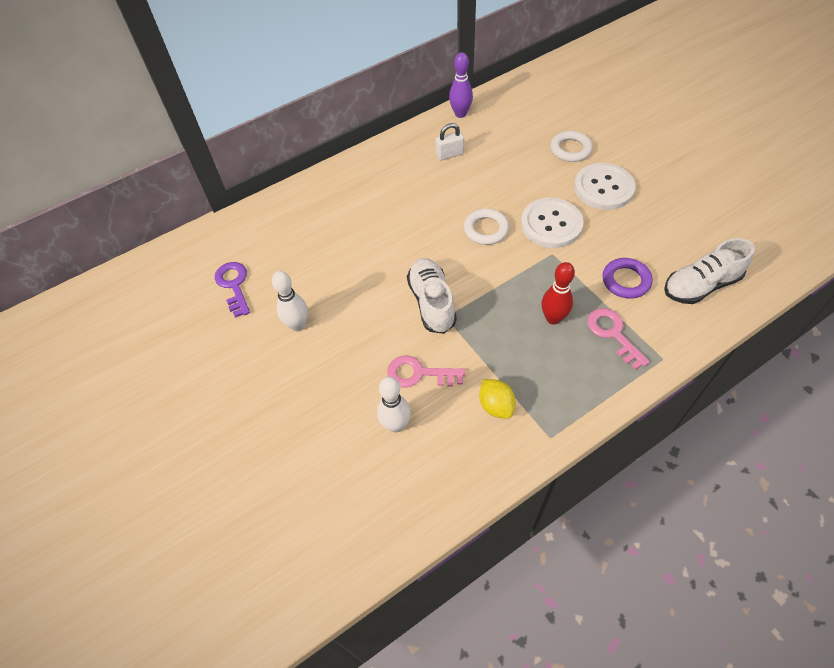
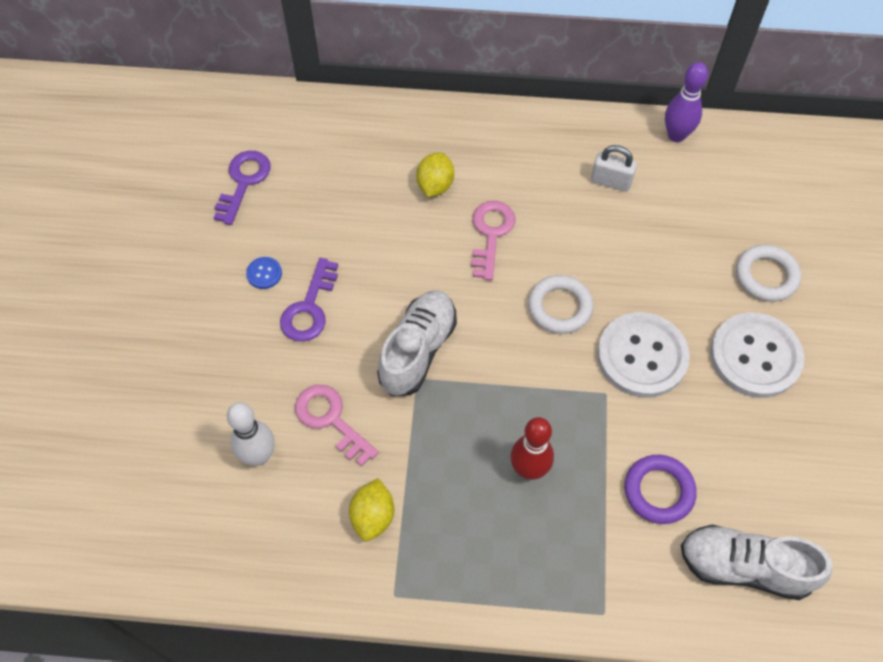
camera: 35 degrees right, 5 degrees up
(298, 325) = (264, 273): white bowling pin -> blue button
(345, 324) = (309, 307): none -> purple key
(355, 214) = (435, 185): none -> yellow lemon
(613, 334) = (577, 541): pink key -> pink key (491, 234)

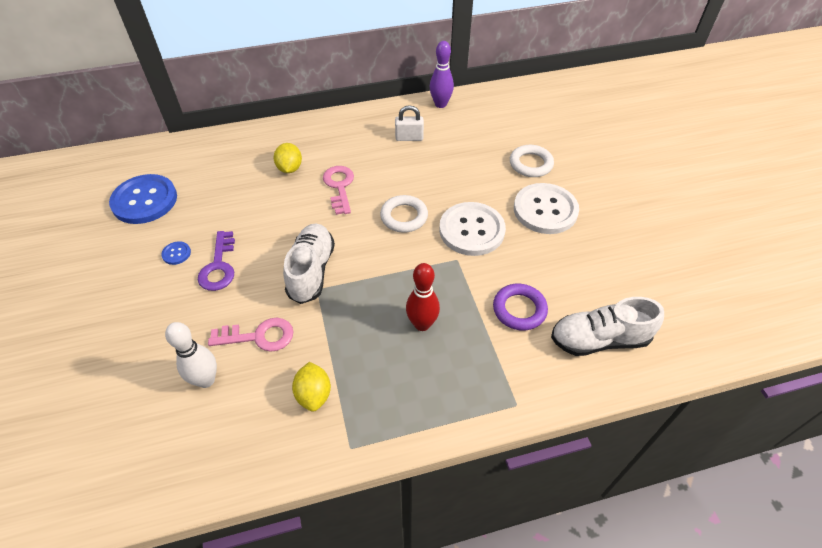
camera: 20 degrees left, 10 degrees down
(243, 182) = (144, 200): purple key -> blue button
(331, 420) = (258, 336): pink key -> pink key turned 150 degrees clockwise

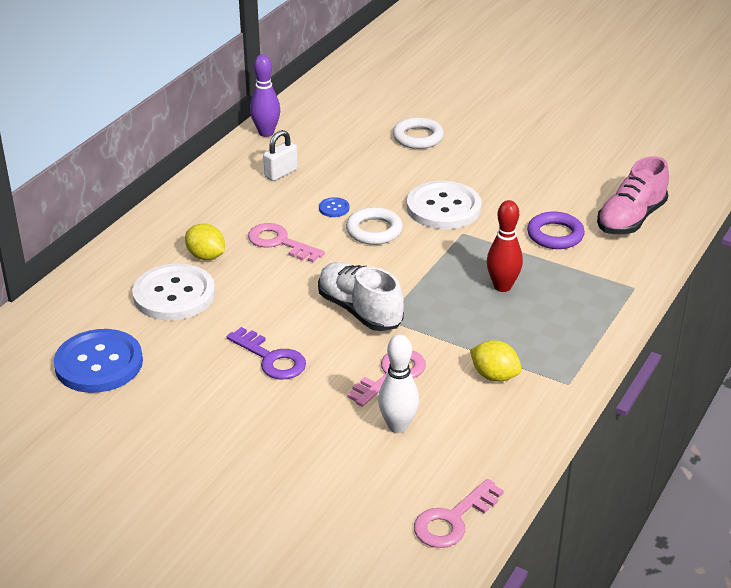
camera: 45 degrees left, 15 degrees down
(126, 489) = (453, 519): none -> pink key
(176, 253) = (213, 376): blue button -> blue button (334, 208)
(545, 210) = (478, 163): white button -> white button (174, 295)
(599, 339) = (631, 219): white shoe -> pink shoe

